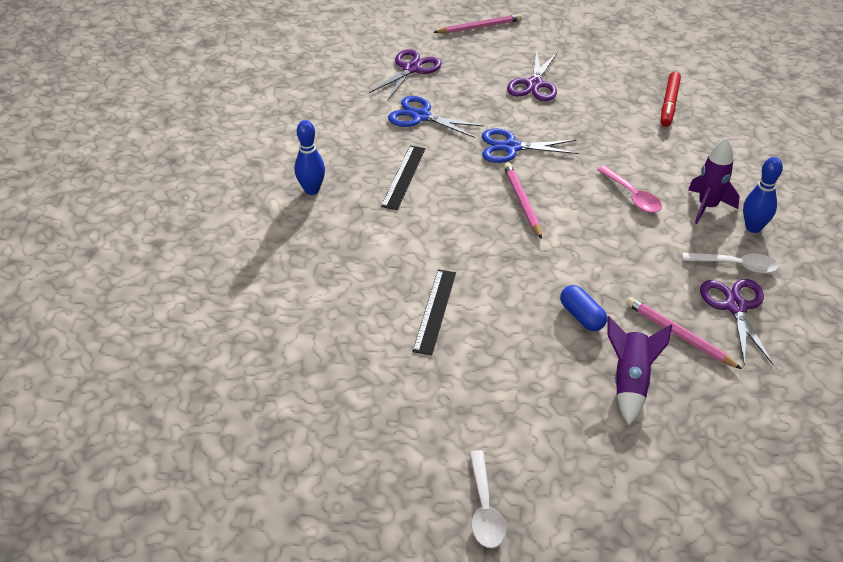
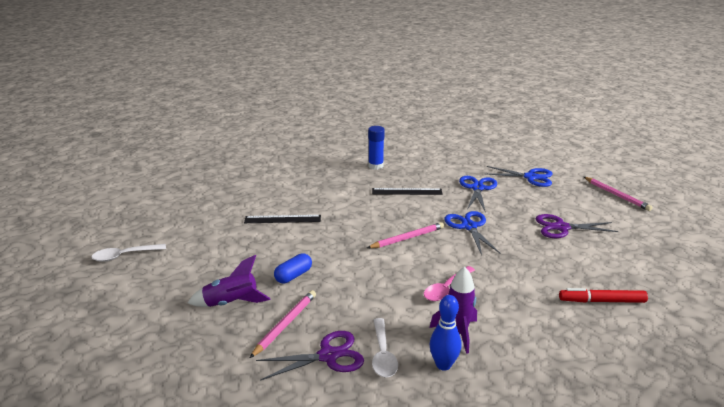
camera: 75 degrees right, 15 degrees down
(311, 190) = (375, 166): blue bowling pin -> blue glue stick
(411, 69) = (530, 177): purple scissors -> blue scissors

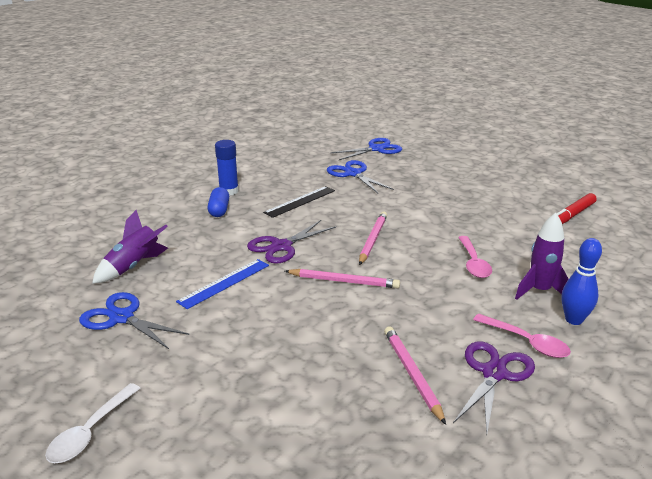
camera: 45 degrees left, 0 degrees up
(231, 303) = (325, 392): purple rocket -> purple rocket (134, 266)
(282, 219) = (224, 283): black ruler -> blue ruler
(293, 275) = (336, 328): blue capsule -> blue capsule (219, 210)
(383, 354) = (526, 342): white spoon -> pink spoon
(469, 226) = (402, 207): blue scissors -> blue scissors (122, 318)
(561, 227) = (462, 177): purple scissors -> purple scissors (281, 246)
(616, 195) = (454, 139): pink pencil -> pink pencil (344, 281)

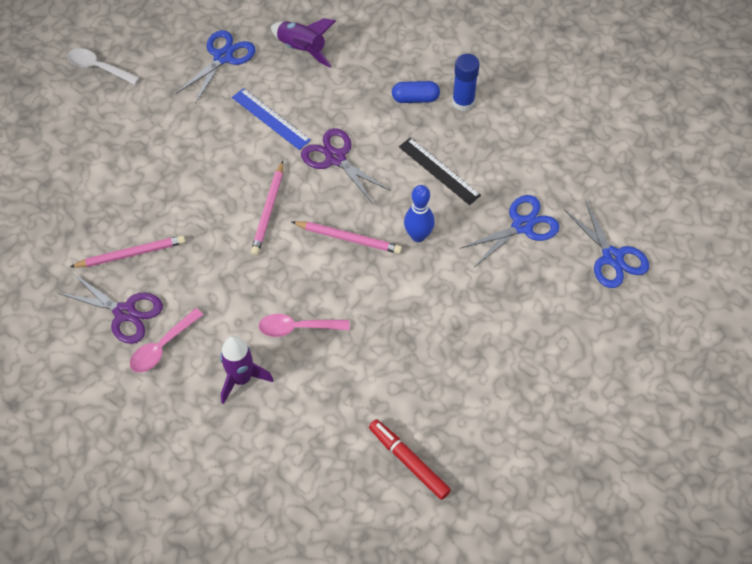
camera: 90 degrees right, 30 degrees up
(573, 320) = (191, 396): blue bowling pin -> blue bowling pin (418, 236)

